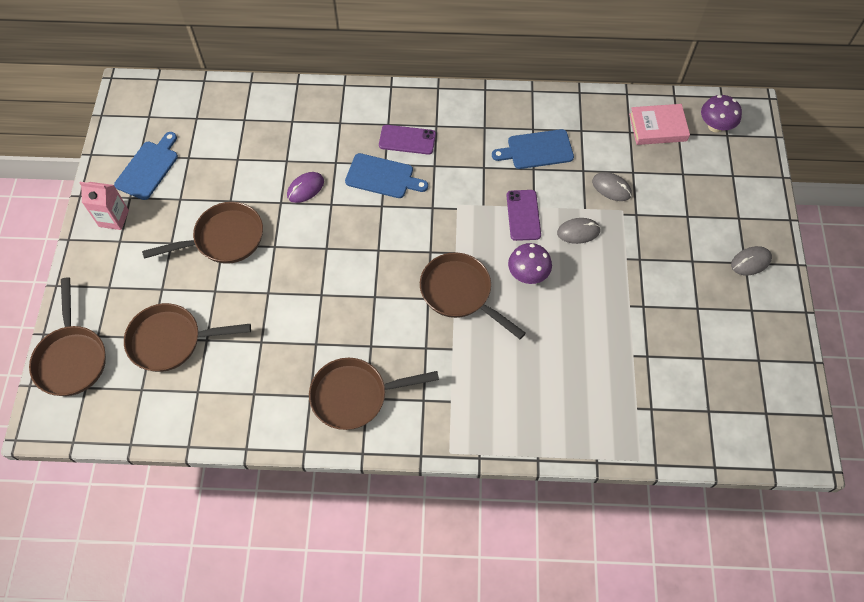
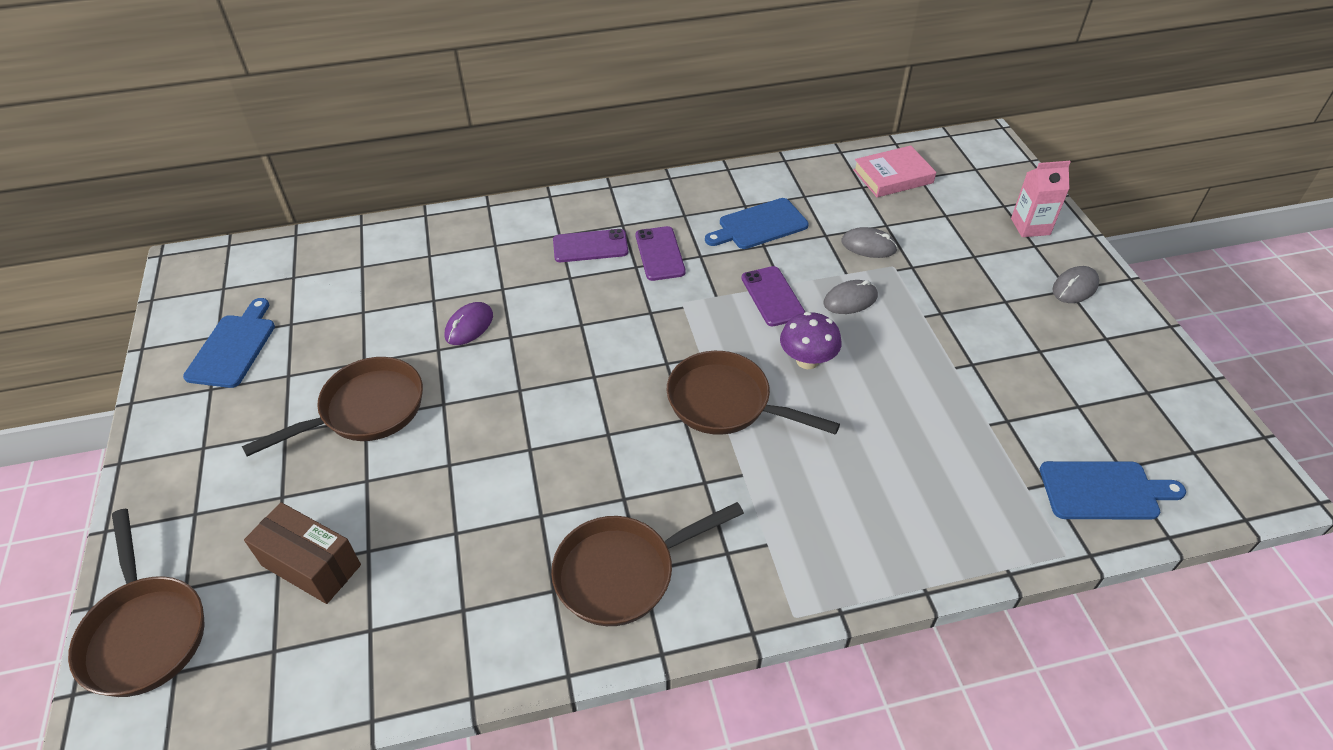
camera: 15 degrees left, 15 degrees down
(114, 218) = (189, 420): pink carton -> pink carton (1030, 226)
(171, 341) = (311, 565): brown pan -> brown box
(382, 177) = (571, 292): blue cutting board -> blue cutting board (1104, 491)
(455, 158) = (660, 254): none -> purple phone
(715, 126) = (957, 163): purple mushroom -> none

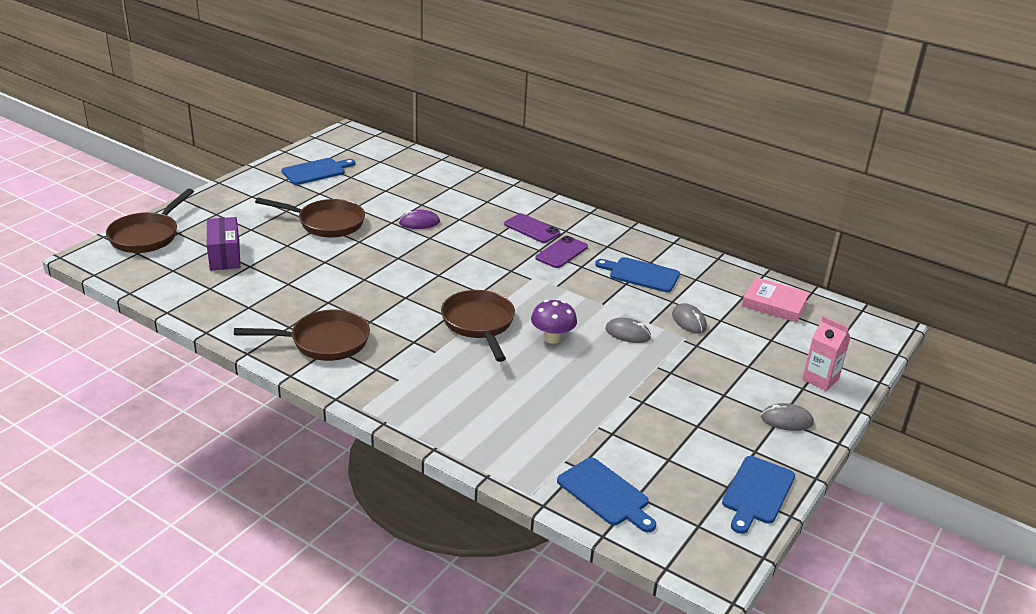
camera: 45 degrees right, 15 degrees down
(311, 565) = (224, 256): brown box -> purple box
(623, 572) = (324, 342): brown pan -> brown pan turned 150 degrees clockwise
(772, 296) = (587, 304): purple phone -> none
(1169, 378) = (757, 492): none -> blue cutting board

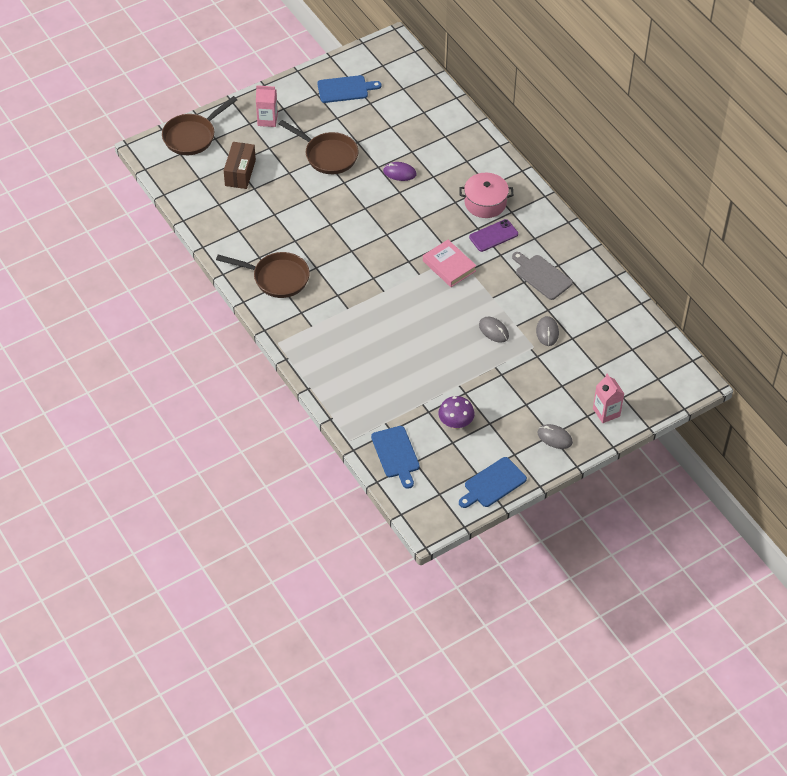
camera: 25 degrees right, 20 degrees up
(224, 256) = (240, 173): purple box -> brown box
(237, 208) = (267, 120): none -> pink carton
(479, 324) = (391, 292): brown pan -> none
(532, 229) = (485, 203): purple phone -> pink pot
(552, 338) = (436, 319): purple mushroom -> purple mushroom (455, 423)
(641, 274) = (542, 276): blue cutting board -> grey cutting board
(774, 304) = (626, 334): pink book -> pink book (449, 266)

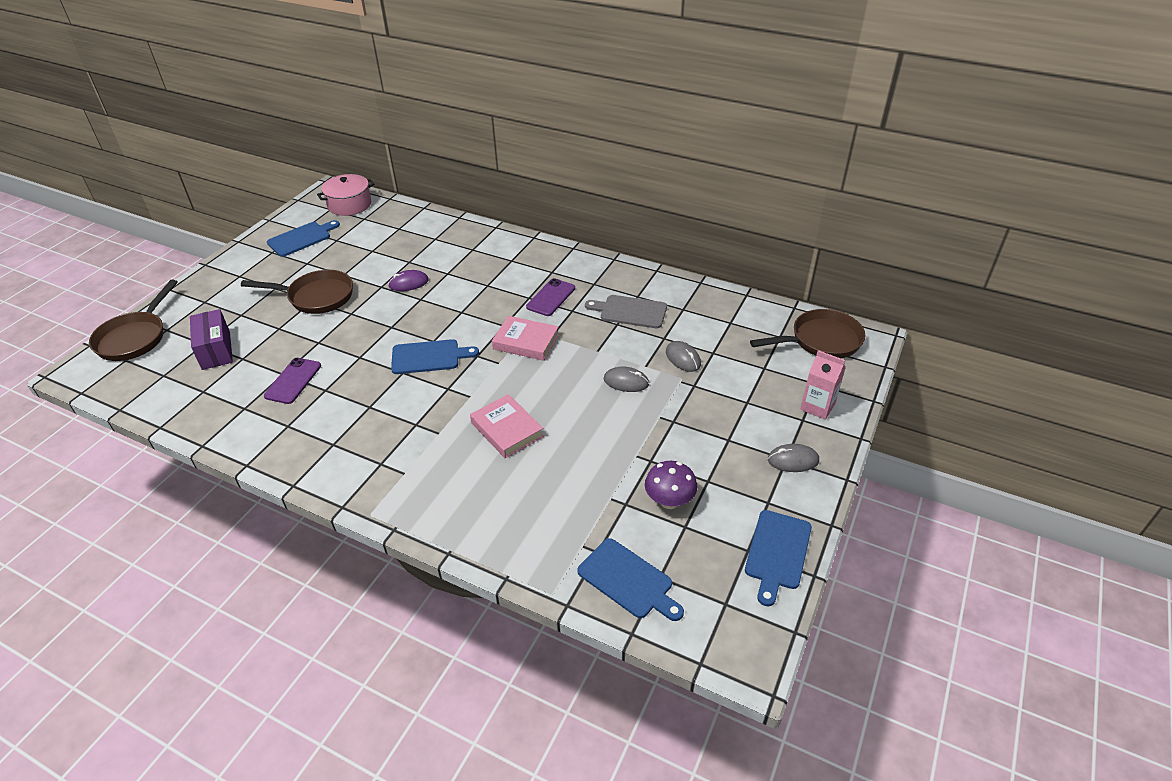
camera: 30 degrees left, 10 degrees down
(240, 173) = (216, 350): brown box -> purple box
(267, 120) = (225, 291): pink carton -> none
(276, 278) = (324, 439): brown pan -> brown pan (821, 341)
(278, 223) = (293, 381): none -> purple phone
(376, 246) = (429, 357): none -> blue cutting board
(391, 327) = (507, 430): none -> pink book
(485, 203) = (519, 274): pink pot -> pink pot (349, 205)

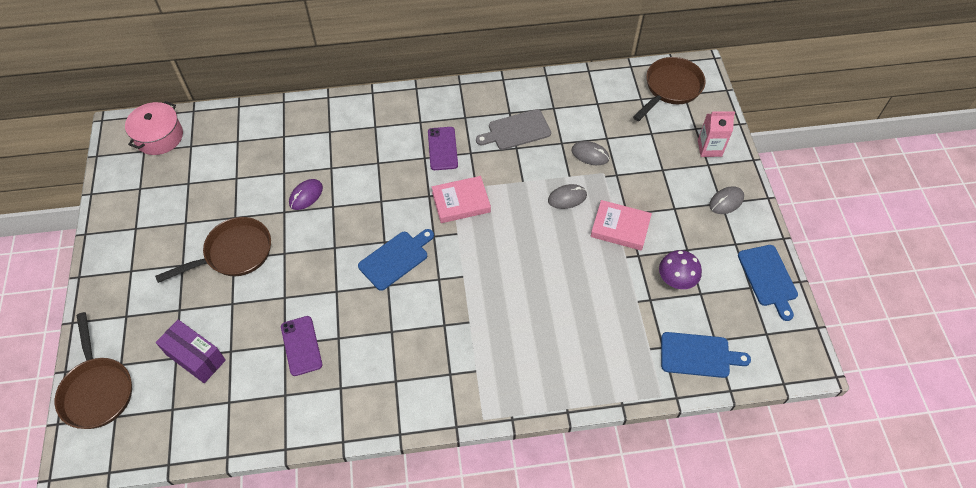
camera: 35 degrees left, 15 degrees up
(301, 238) = (150, 198): blue cutting board -> none
(507, 430) = (517, 289): pink book -> pink book (620, 228)

